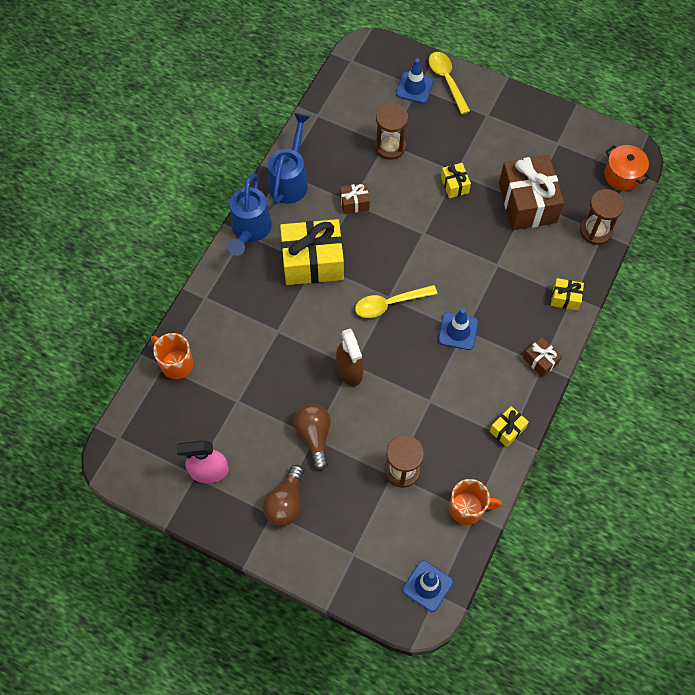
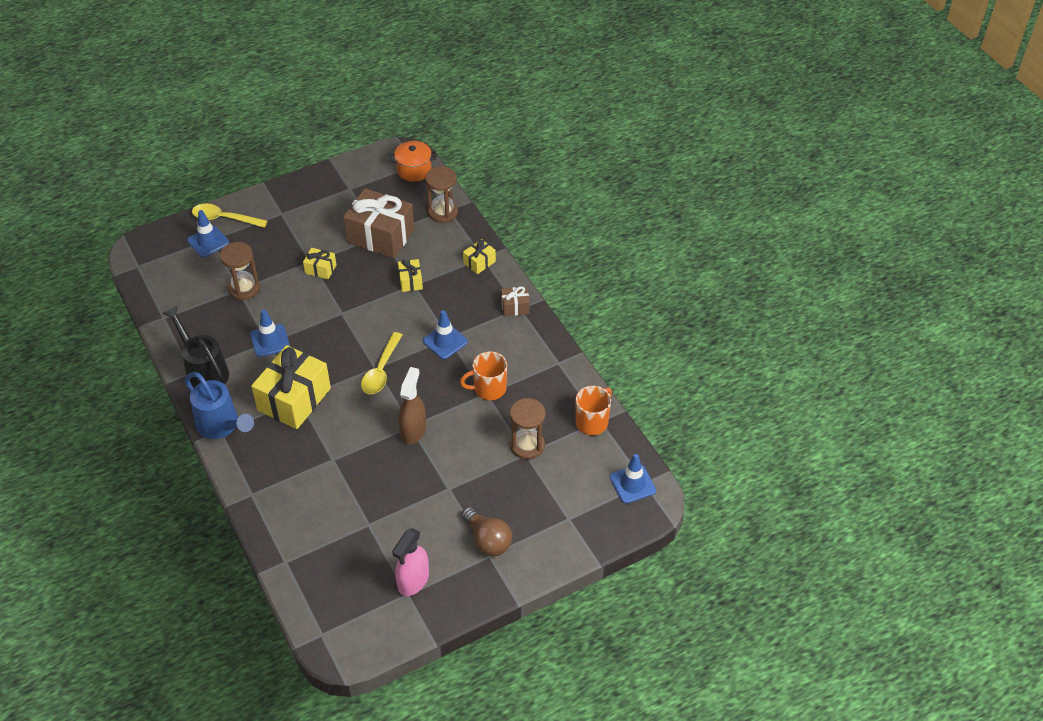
camera: 55 degrees left, 15 degrees down
(176, 364) = (293, 550): orange mug -> orange mug (489, 389)
(290, 180) = (204, 371): blue watering can -> black watering can
(314, 436) = (448, 487): brown light bulb -> none
(349, 370) = (413, 430): brown spray bottle -> brown spray bottle turned 90 degrees counterclockwise
(354, 203) = (270, 341): brown gift -> blue traffic cone
(507, 430) = (551, 360): yellow gift -> yellow gift (410, 281)

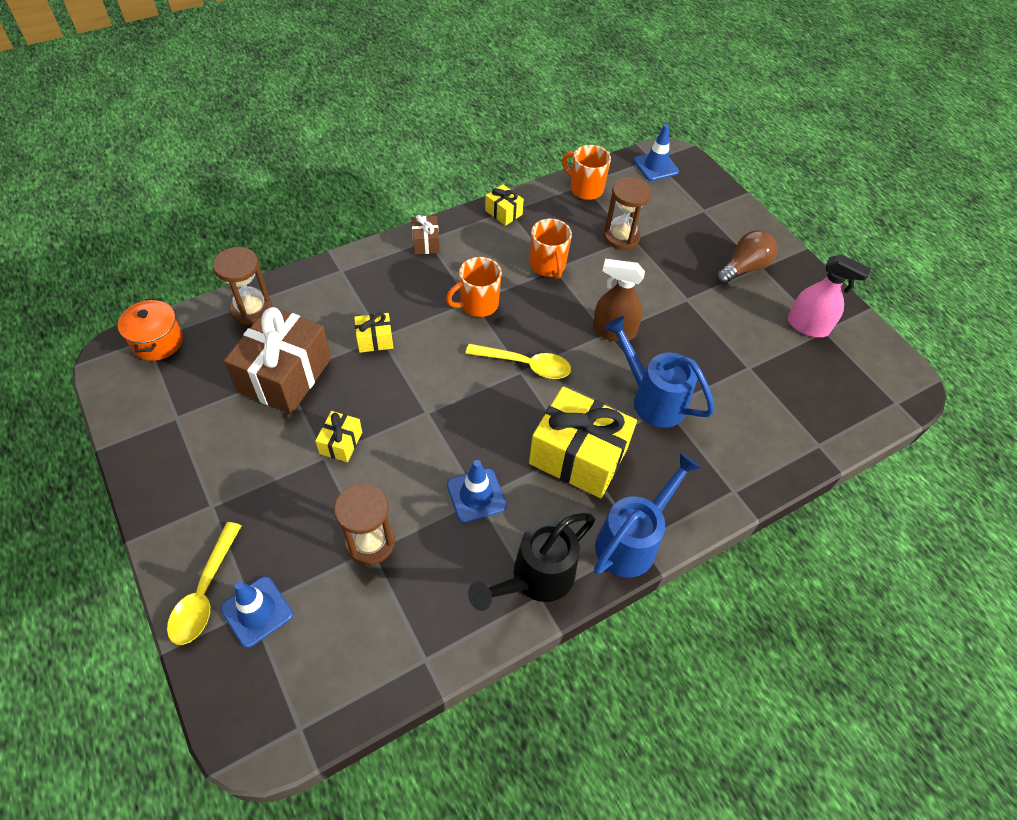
camera: 95 degrees left, 5 degrees up
(341, 450) = (652, 399): none -> blue watering can
(445, 341) = (478, 304): blue traffic cone -> orange mug
(479, 262) = (349, 273): yellow gift -> yellow gift (503, 212)

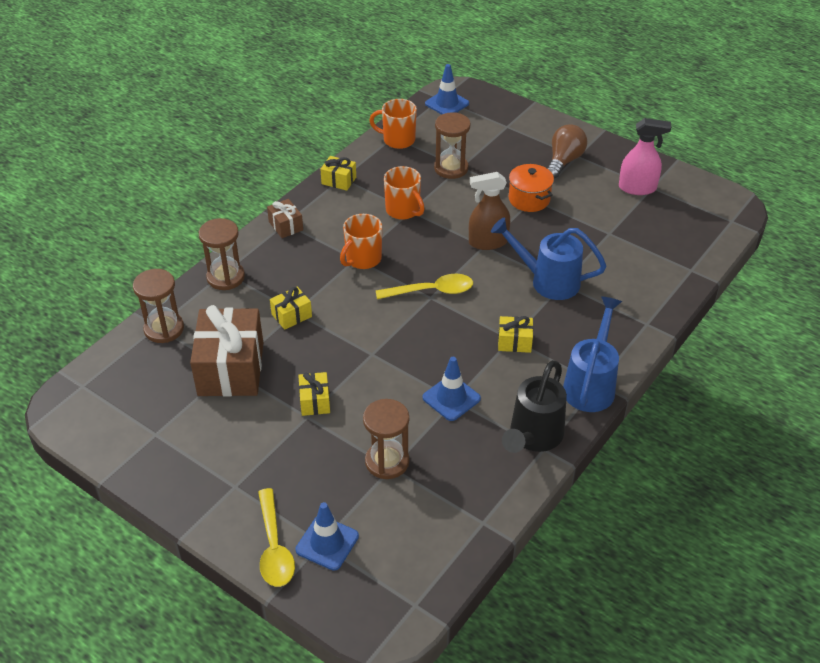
camera: 20 degrees left, 10 degrees down
(157, 342) = (95, 383): orange pot -> orange pot (529, 199)
(339, 276) = (225, 277): none -> brown hourglass
(578, 456) = (514, 342): yellow gift -> yellow gift, size x0.46

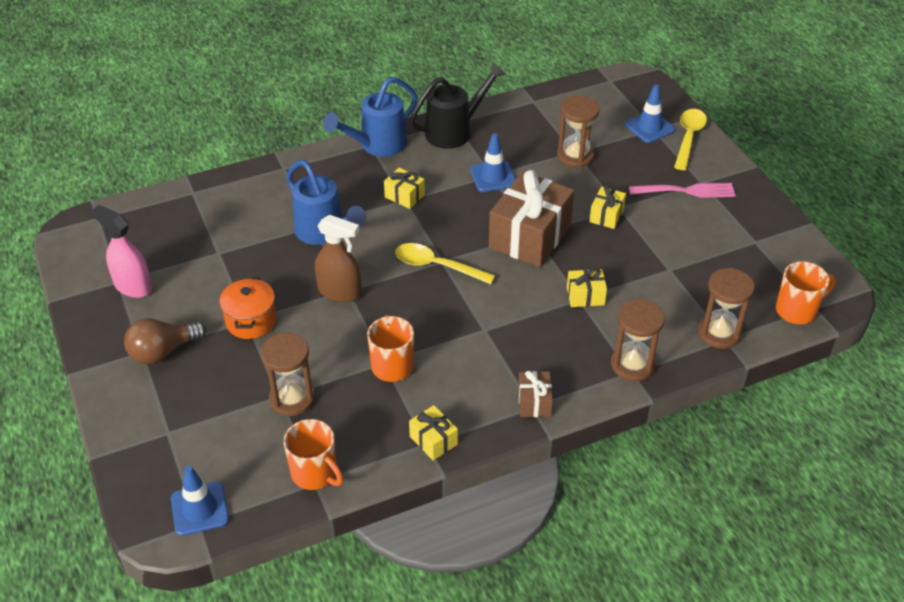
camera: 150 degrees left, 0 degrees up
(231, 369) = (667, 269): brown gift -> brown gift (530, 236)
(247, 466) = (686, 191): none -> pink fork
(363, 259) = (477, 326): orange mug -> orange mug (797, 310)

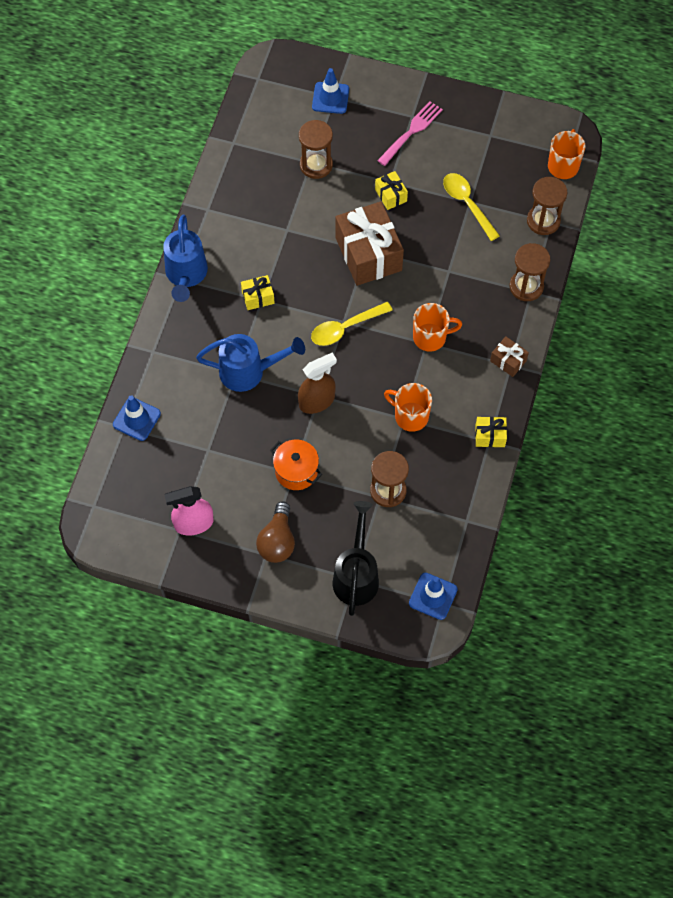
camera: 50 degrees left, 20 degrees up
(315, 473) = (459, 516): orange mug -> orange mug (430, 337)
(454, 131) = (218, 216): black watering can -> black watering can (356, 575)
(493, 177) = (289, 230): blue traffic cone -> blue traffic cone (136, 419)
(585, 296) = (449, 266): yellow gift -> none
(688, 138) = (363, 85): yellow spoon -> yellow spoon (467, 204)

